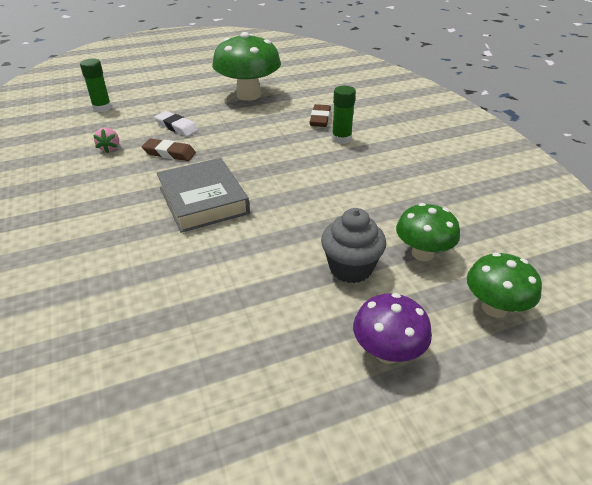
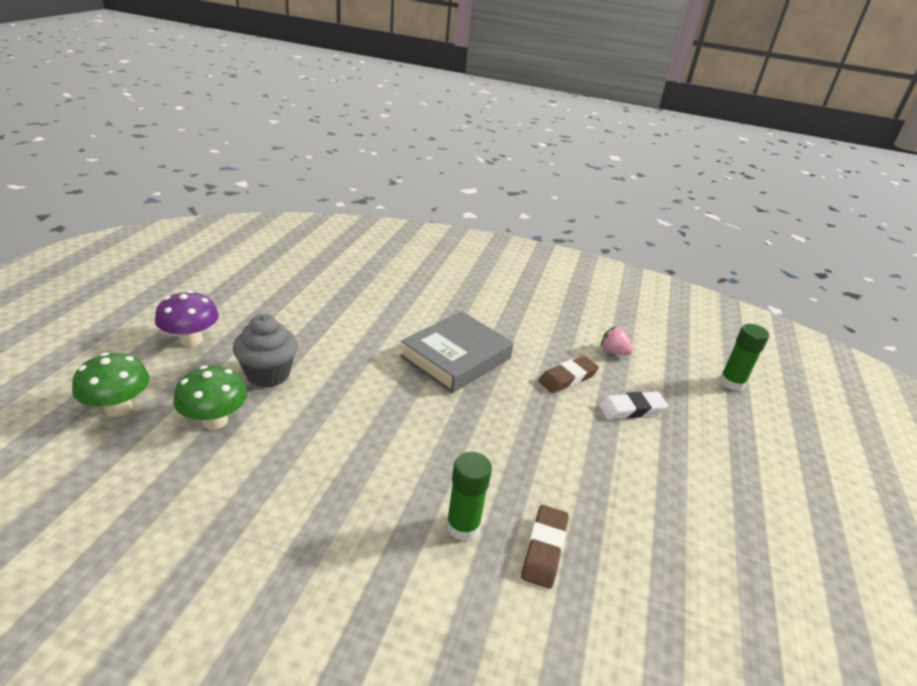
camera: 125 degrees right, 5 degrees down
(203, 200) = (456, 357): grey book -> grey book turned 60 degrees counterclockwise
(248, 95) = (698, 524): green mushroom -> none
(320, 119) = (544, 549): brown eraser -> brown eraser turned 60 degrees clockwise

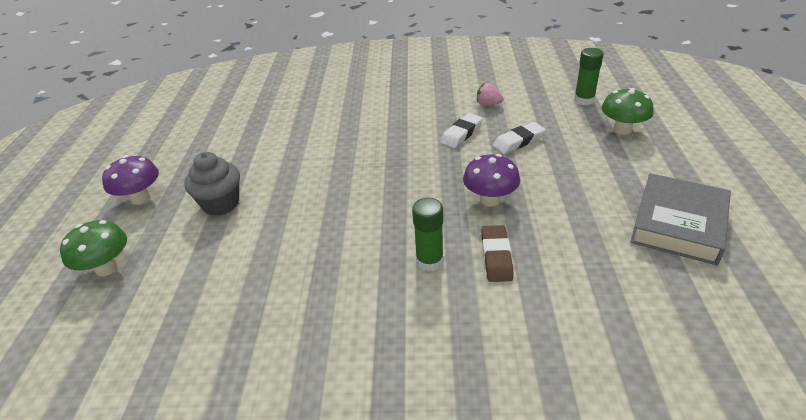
camera: 10 degrees left, 5 degrees up
(215, 420) = (195, 251): green mushroom -> green mushroom (622, 130)
(456, 357) = (368, 145): grey book -> grey book (678, 224)
(567, 378) = (461, 134): brown eraser -> white eraser
(567, 472) = (490, 200): none -> purple mushroom

